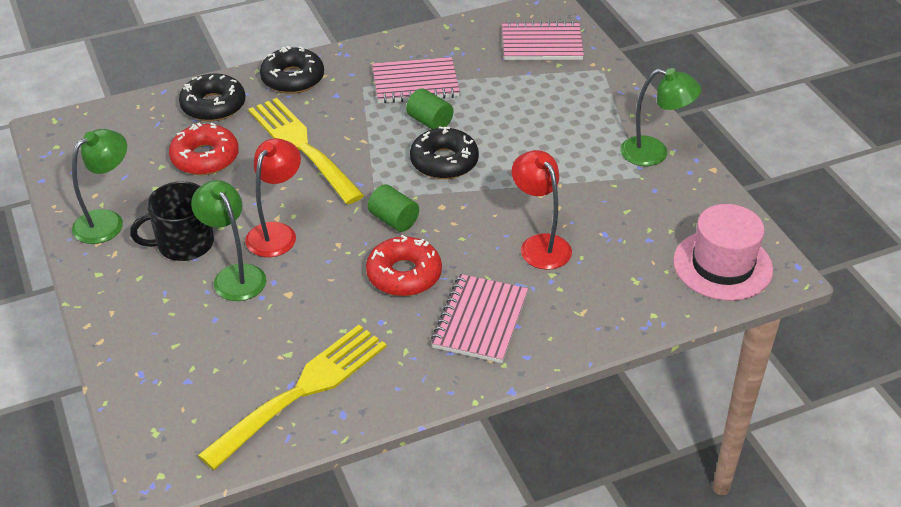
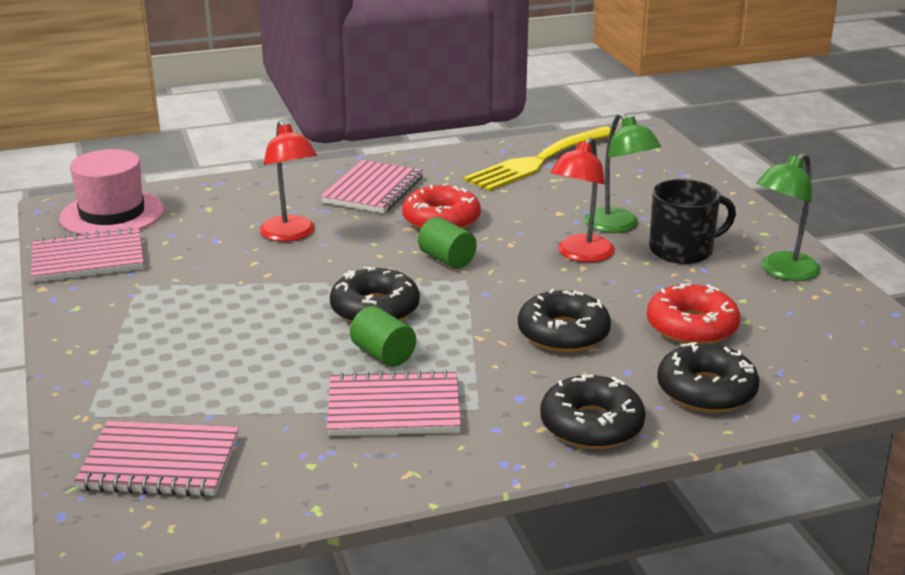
camera: 175 degrees left, 15 degrees down
(302, 146) = (563, 333): yellow fork -> black donut
(654, 153) = (100, 306): green lamp -> none
(700, 203) = (88, 259): none -> pink notebook

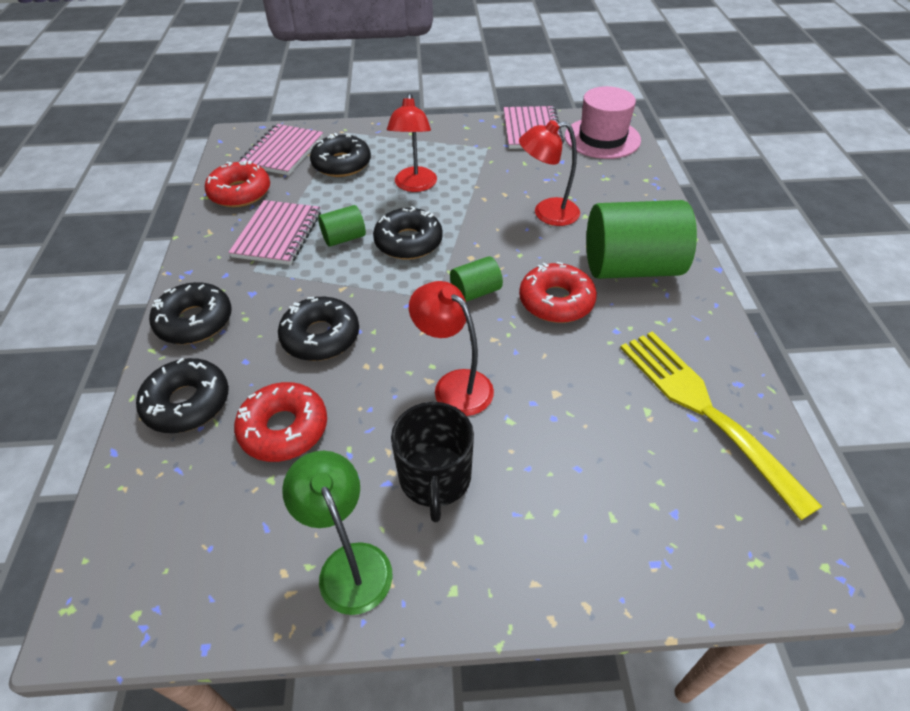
camera: 105 degrees right, 20 degrees up
(195, 395) = (341, 164): none -> black donut
(247, 324) = (414, 186): none -> red lamp
(296, 474) = (240, 193): none -> red donut
(373, 190) = (631, 267): pink notebook -> green cylinder
(618, 226) = (510, 436): green lamp -> none

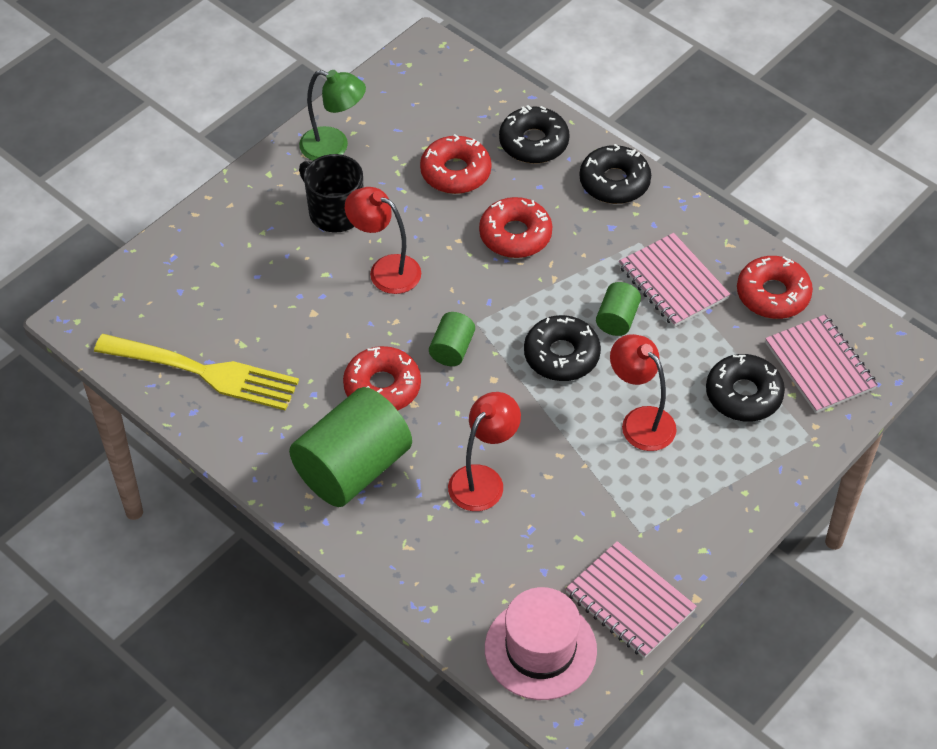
camera: 135 degrees right, 5 degrees up
(321, 337) = (515, 235): black donut -> red donut
(454, 385) = (385, 270): red lamp -> red lamp turned 150 degrees counterclockwise

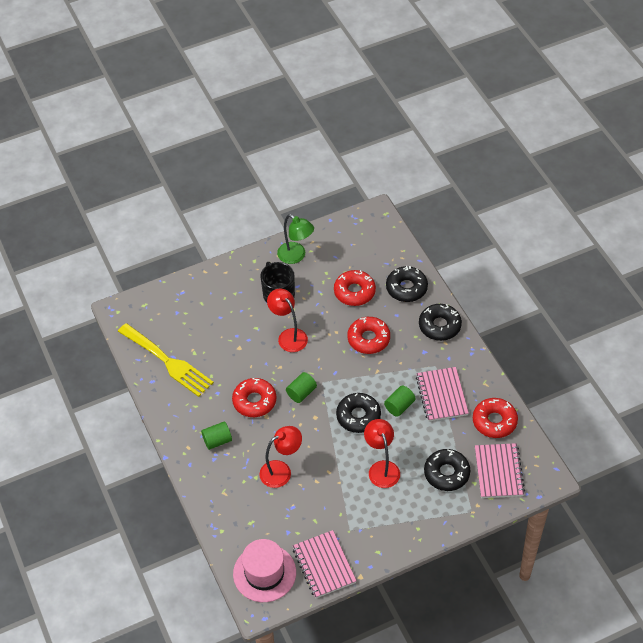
camera: 25 degrees right, 0 degrees up
(353, 468) = (217, 440): green cylinder -> green cylinder, size x0.47

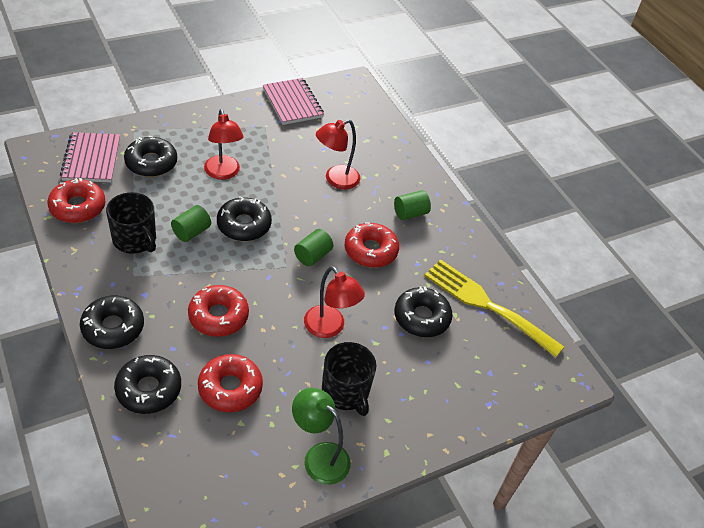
camera: 170 degrees right, 5 degrees down
(220, 348) = (421, 317): none -> black donut
(264, 573) = (350, 103): pink hat -> none
(441, 395) = (135, 240): pink notebook -> black mug

